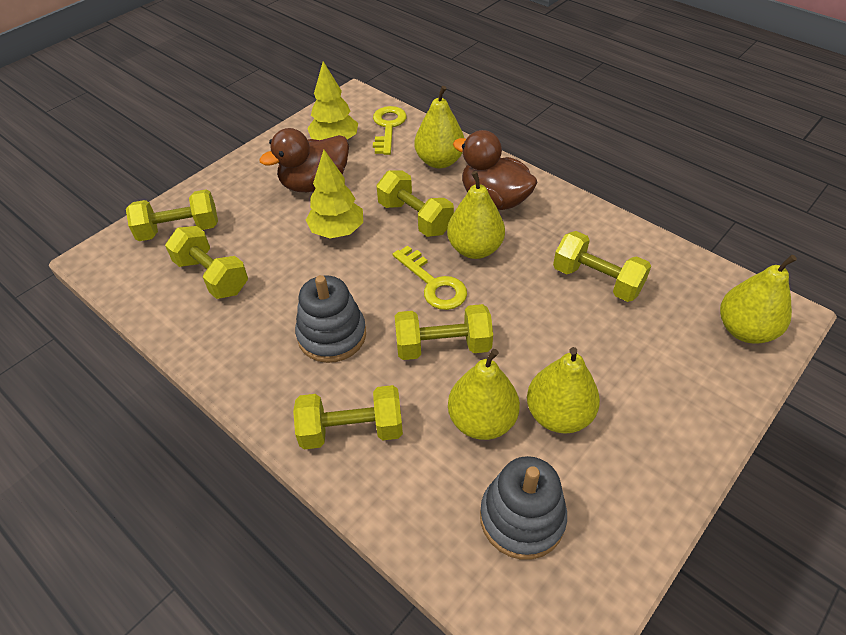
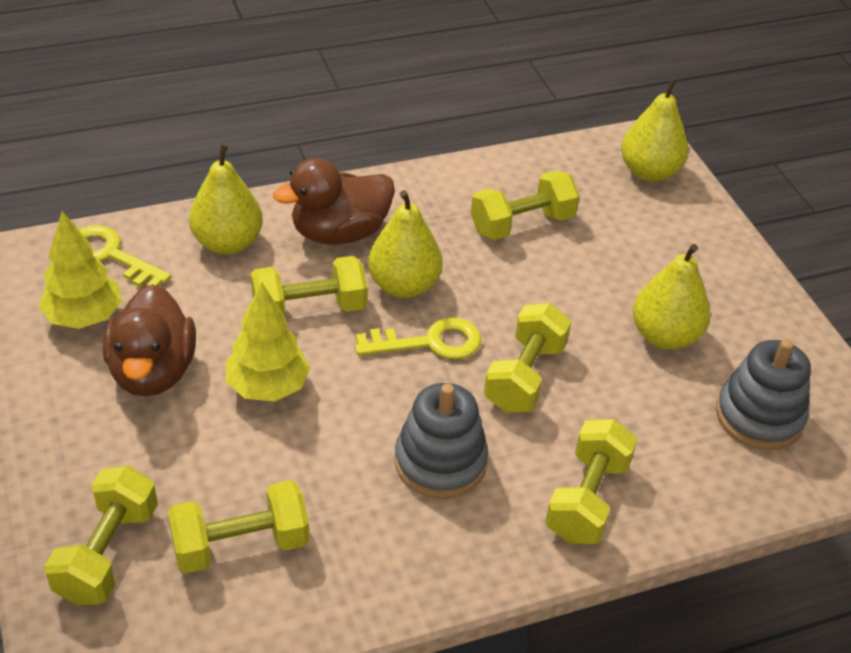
camera: 65 degrees left, 5 degrees down
(482, 421) = (638, 392): yellow pear -> none

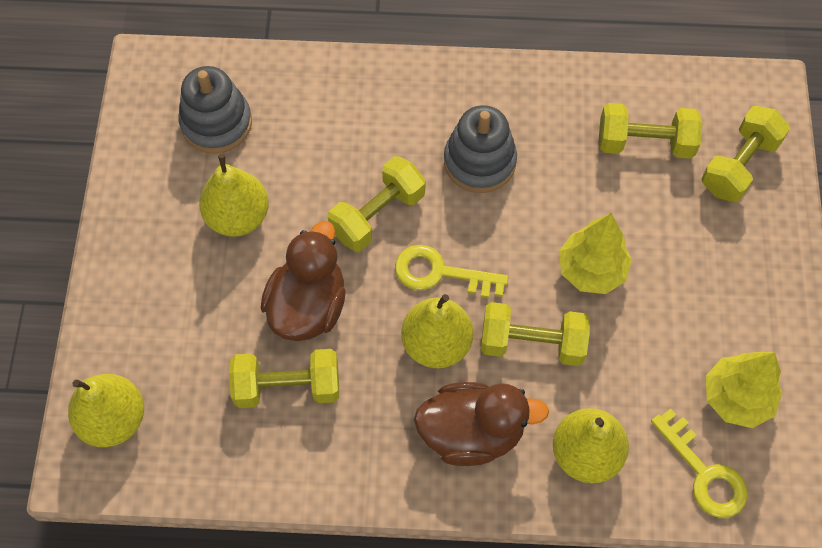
camera: 155 degrees left, 20 degrees up
(153, 372) = (683, 316): brown duck -> brown duck (308, 306)
(587, 499) = (387, 101): yellow dumbbell -> none

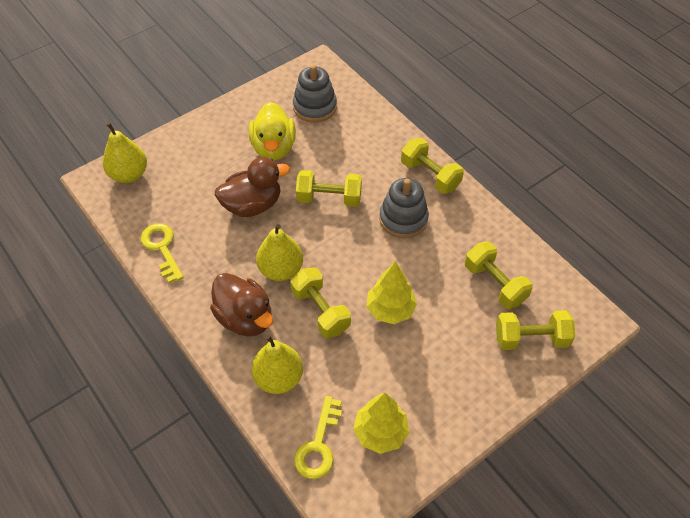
camera: 50 degrees right, 10 degrees down
(238, 217) = (273, 148): yellow pear -> yellow duck
(287, 387) = (202, 226): yellow dumbbell -> yellow dumbbell (430, 175)
(440, 273) = (322, 245): yellow key -> yellow key (162, 248)

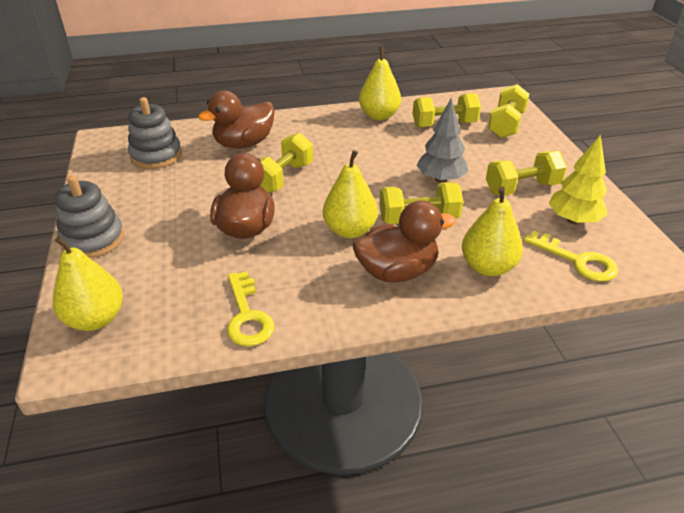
camera: 65 degrees left, 15 degrees down
(162, 248) = (247, 316): yellow key -> yellow key turned 105 degrees counterclockwise
(273, 148) = (181, 194): yellow duck -> none
(364, 151) = (244, 144): none -> brown duck
(390, 309) = (440, 179): yellow tree -> grey tree
(403, 219) = (343, 146): grey stacking toy -> grey stacking toy (93, 239)
(430, 175) = (306, 121): yellow dumbbell -> yellow dumbbell (522, 188)
(476, 225) = (379, 116): none -> yellow pear

